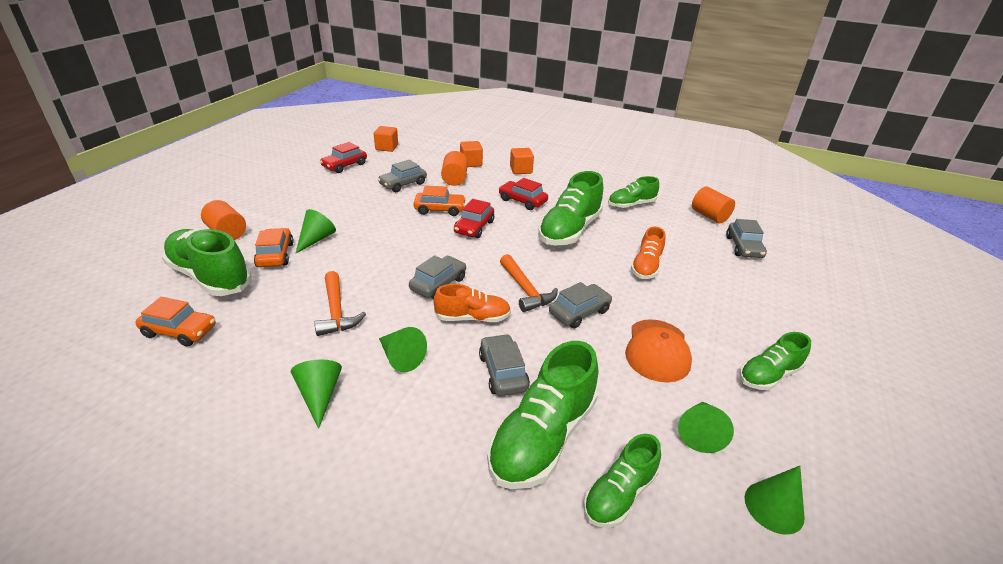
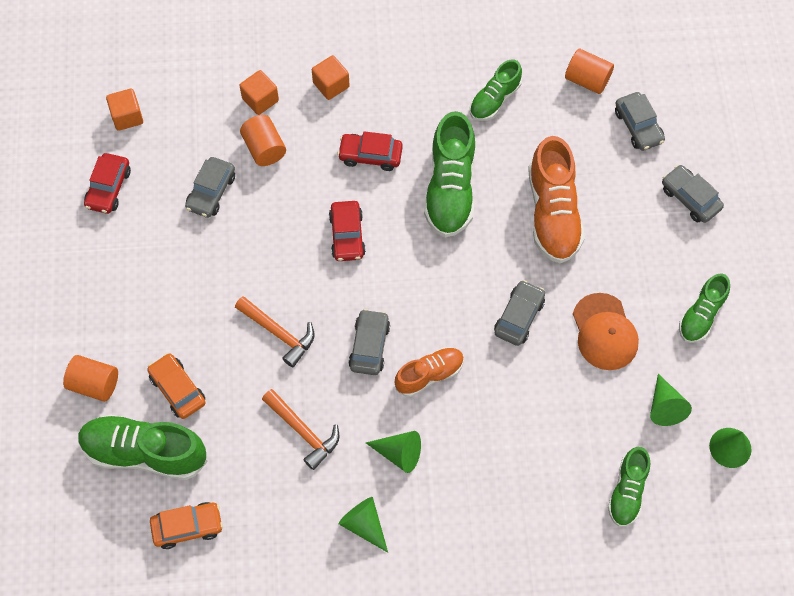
camera: 25 degrees left, 30 degrees up
(316, 239) = (197, 344): green cone -> none
(440, 209) = (289, 221): orange car -> none
(503, 372) = (491, 424): grey car -> grey car (690, 198)
(525, 290) = (455, 311): orange hammer -> orange hammer (279, 333)
(542, 437) = (554, 472): green shoe -> none
(646, 266) = (553, 213): orange shoe -> orange shoe, size x1.68

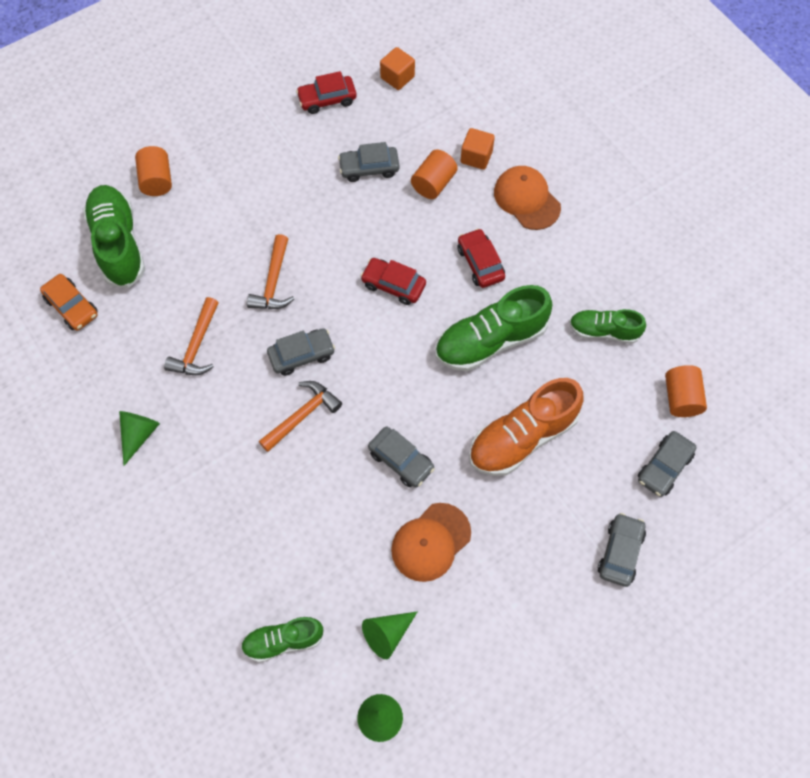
camera: 60 degrees right, 0 degrees up
(177, 389) = (183, 238): orange car -> none
(331, 85) = (526, 199): orange cube -> orange cap
(347, 235) = (393, 285): red car -> red car turned 60 degrees clockwise
(399, 453) = (217, 429): green cone -> none
(429, 375) = (302, 415): orange shoe -> orange hammer
(519, 317) = (401, 460): grey car -> grey car turned 45 degrees clockwise
(701, 315) = (502, 623): green shoe -> none

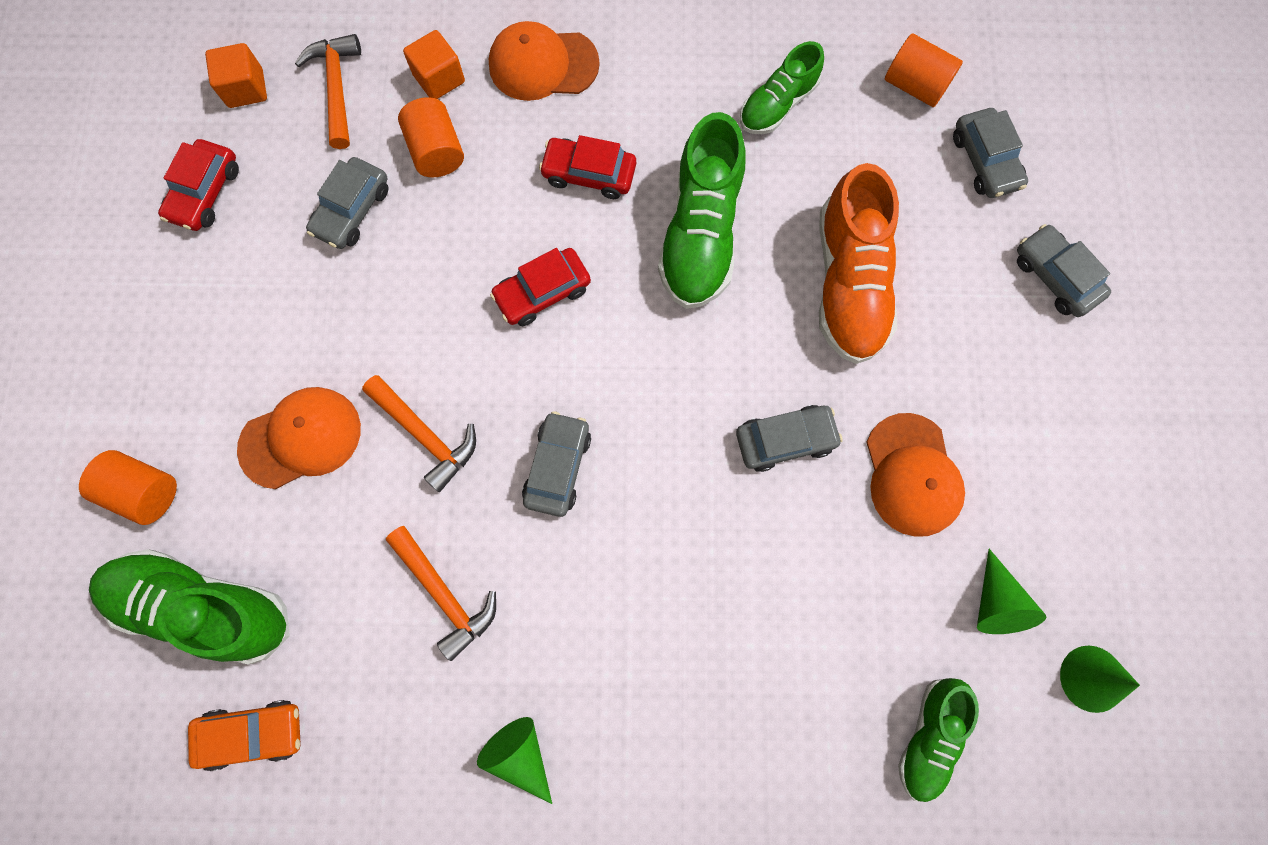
camera: 55 degrees left, 10 degrees up
(231, 228) = (301, 438): none -> orange cap
(302, 415) = (643, 520): orange hammer -> orange hammer (337, 88)

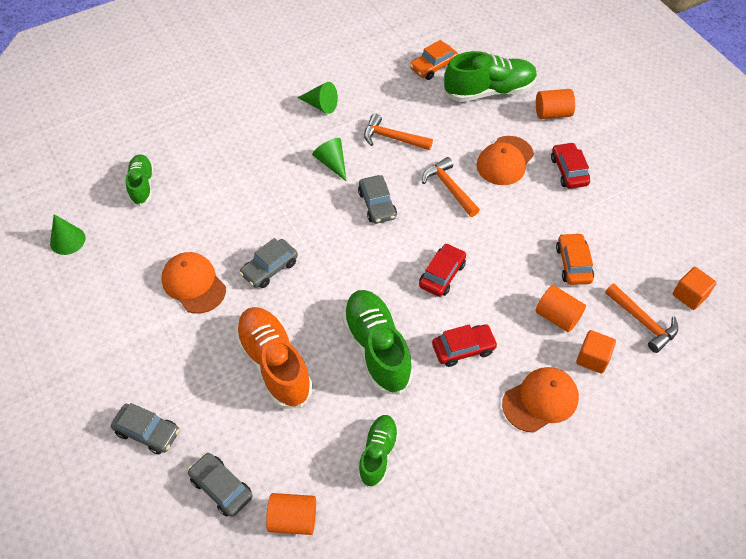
camera: 150 degrees right, 20 degrees down
(205, 192) = (653, 235): red car -> red car (568, 171)
(352, 210) = (573, 264): grey car -> orange car
(425, 435) = (449, 188): orange hammer -> orange hammer turned 45 degrees clockwise
(995, 602) = (127, 249): green cone -> green cone (332, 163)

